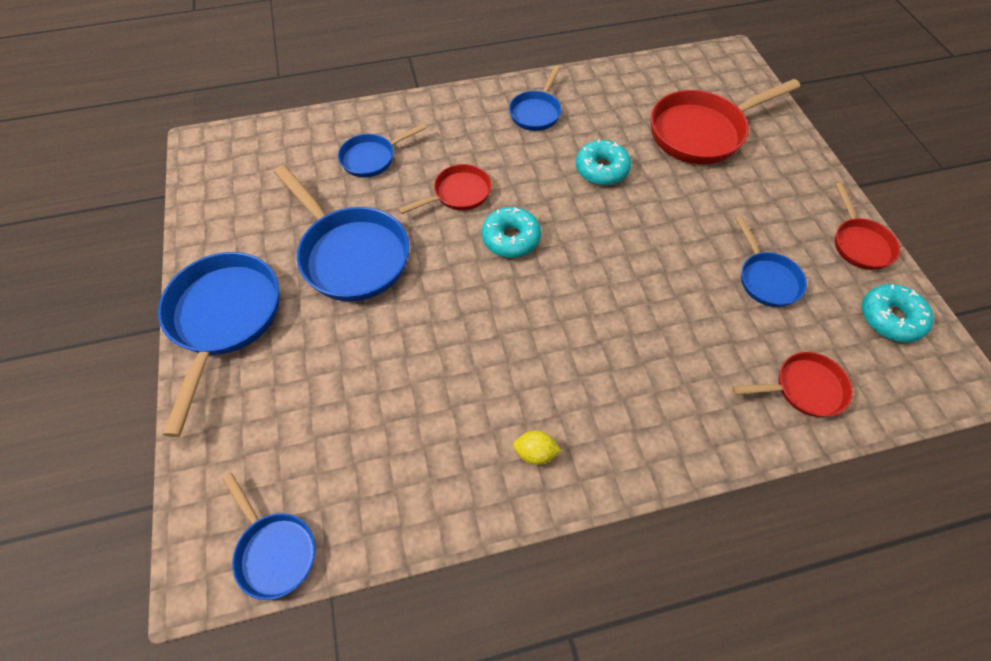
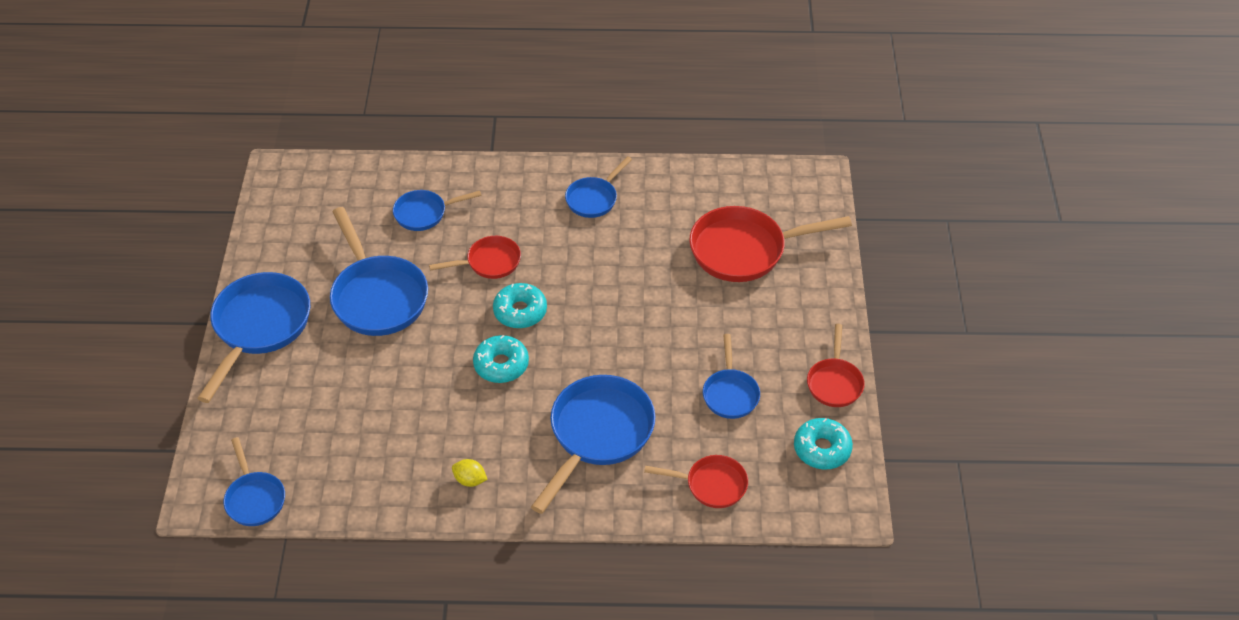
camera: 15 degrees right, 10 degrees down
(601, 169) = (630, 266): turquoise donut -> turquoise donut (501, 365)
(654, 358) = (598, 434): none -> blue pan

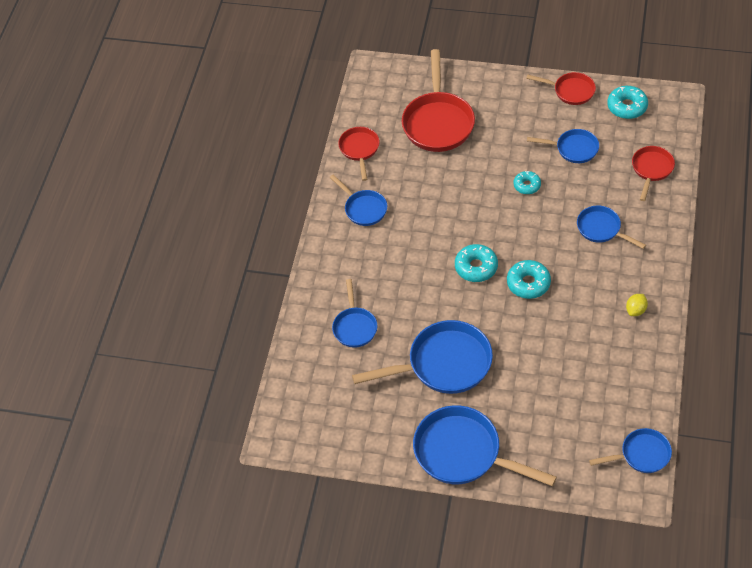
camera: 75 degrees left, 5 degrees up
(489, 262) = (420, 284): red pan -> red pan (359, 150)
(598, 434) = (601, 229): blue pan -> blue pan, size x0.56
(657, 349) = (527, 185): none -> turquoise donut

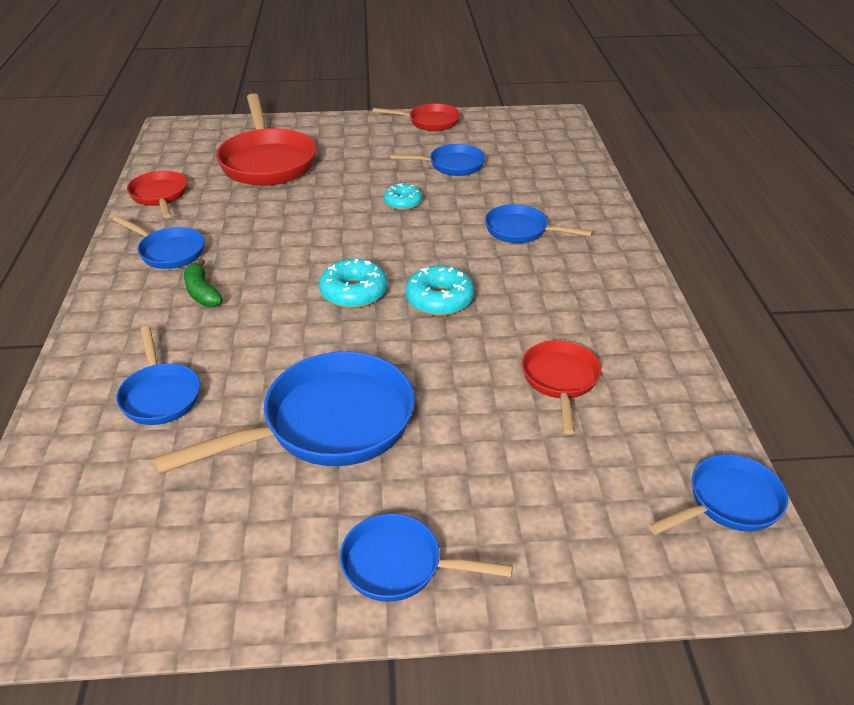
camera: 20 degrees left, 15 degrees down
(382, 250) = (202, 292): none -> green banana
(463, 453) = (399, 565): blue pan -> blue pan, size x0.56
(627, 107) = (502, 127): turquoise donut -> none
(635, 310) = (611, 307): yellow lemon -> none
(651, 169) = (558, 172): red pan -> red pan (560, 381)

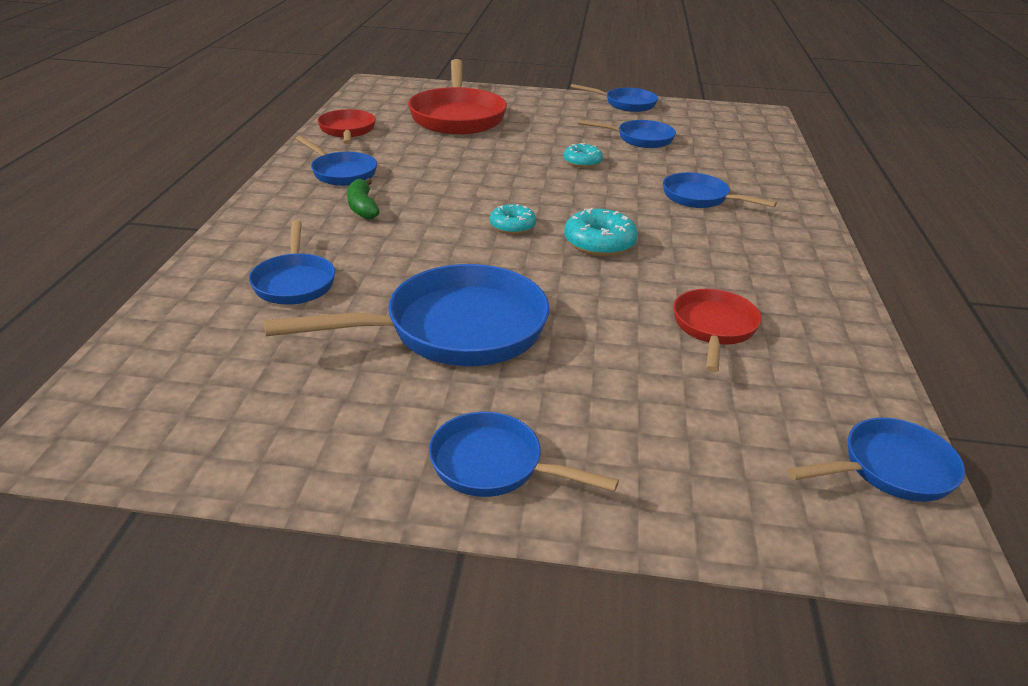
camera: 10 degrees right, 5 degrees down
(354, 292) = (512, 226): turquoise donut -> turquoise donut, size x0.66
(430, 122) = (626, 104): red pan -> blue pan

